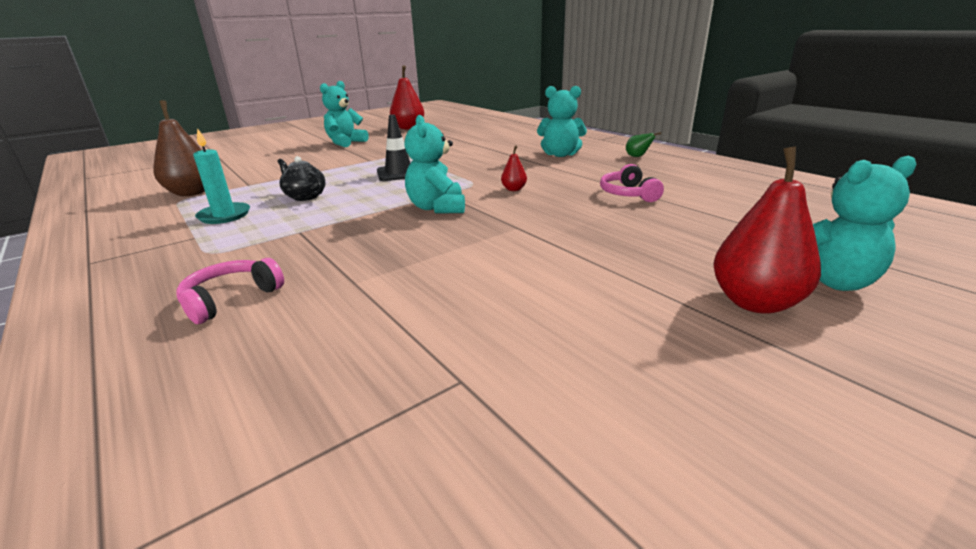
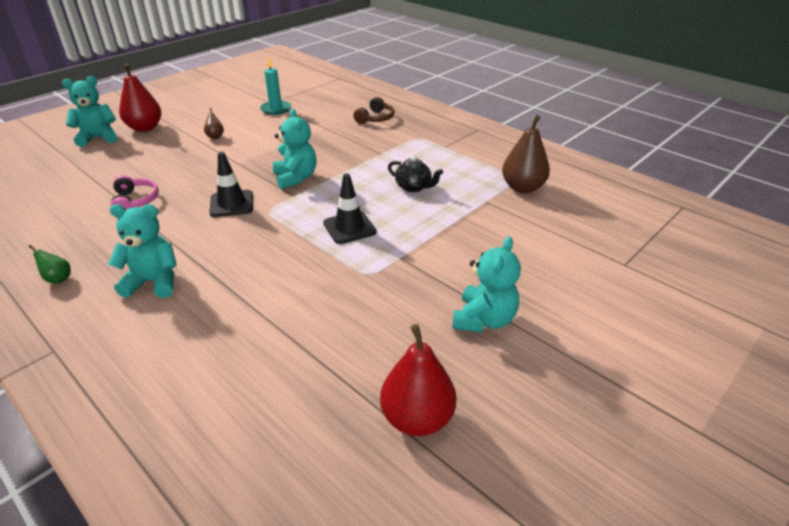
camera: 170 degrees right, 10 degrees up
(224, 215) = (452, 164): turquoise candle -> turquoise candle (276, 109)
(231, 299) = (375, 118): pink headphones -> brown headphones
(514, 189) = (231, 204): red pear -> black traffic cone
(575, 272) = (215, 136): none -> brown pear

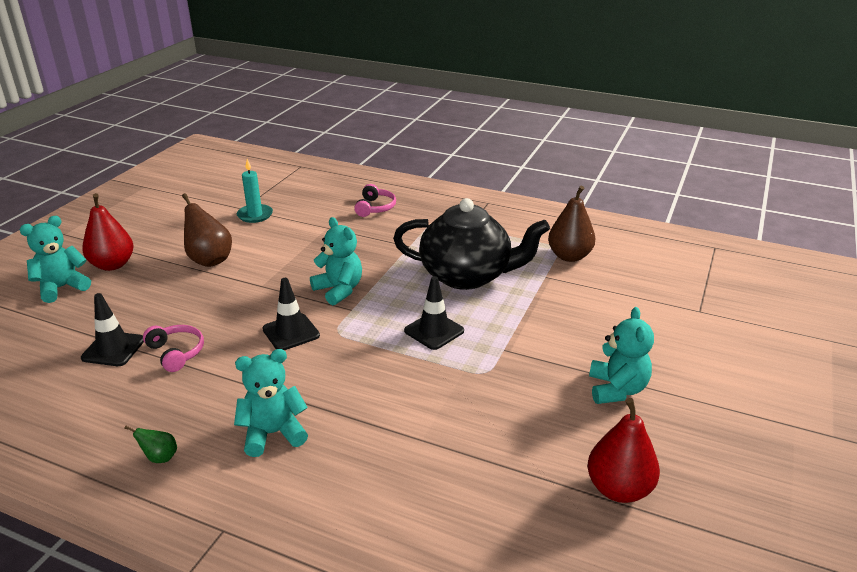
camera: 20 degrees left, 5 degrees down
(95, 189) = (113, 349): none -> black traffic cone
(215, 136) = (209, 260): brown pear -> brown pear, size x2.08
(375, 118) = (375, 208): brown headphones -> pink headphones
(414, 187) = (467, 276): black teapot -> black teapot, size x2.36

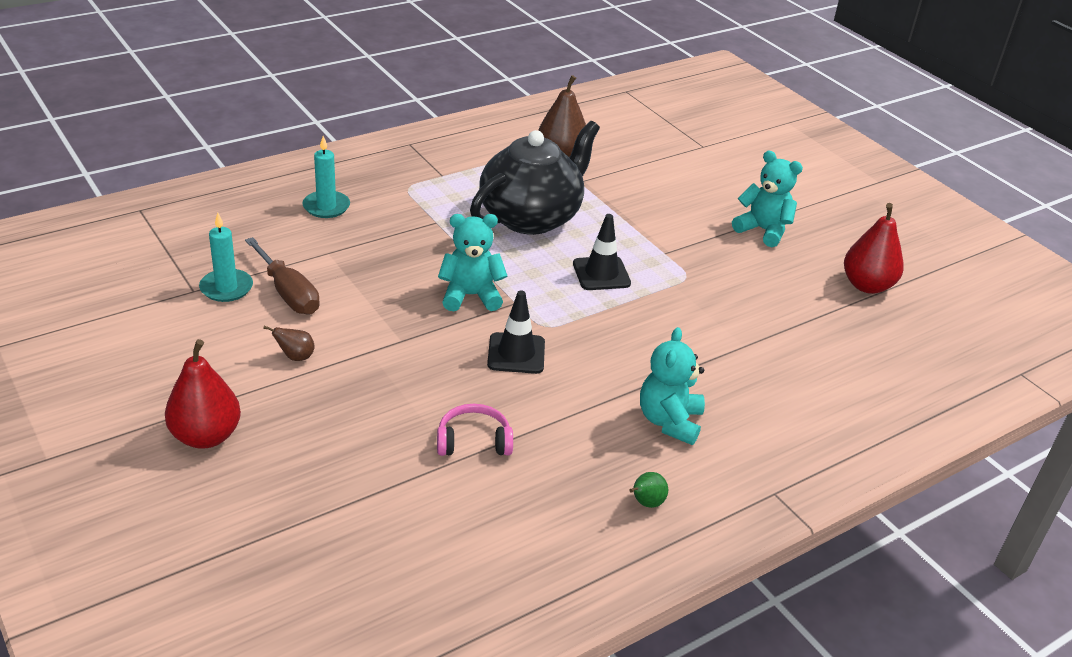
camera: 60 degrees left, 5 degrees up
(62, 288) = (213, 495): turquoise teddy bear -> none
(113, 349) = (416, 486): black traffic cone -> none
(209, 260) = (295, 357): brown pear -> brown pear, size x0.48
(270, 233) = (288, 293): none -> brown screwdriver
(375, 208) = (326, 207): pink headphones -> turquoise candle

